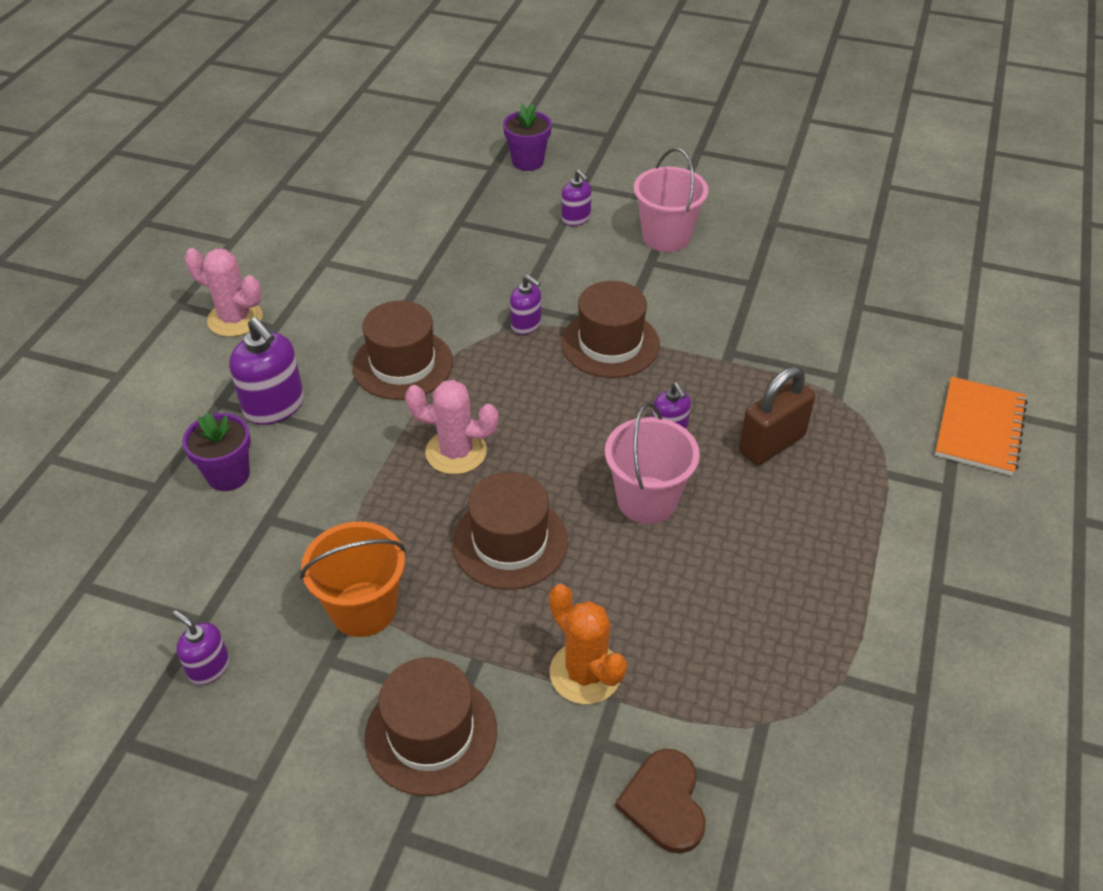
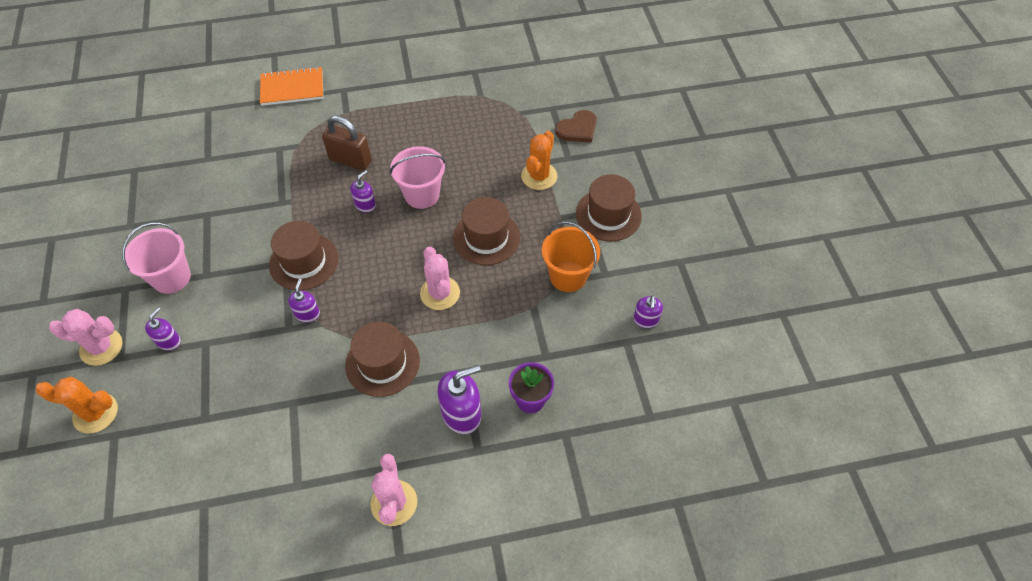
camera: 120 degrees left, 10 degrees up
(274, 406) = (462, 413): purple soap dispenser -> purple soap dispenser turned 45 degrees clockwise
(528, 161) = (95, 413): purple flower pot -> orange cactus
(606, 176) = (101, 347): none -> pink cactus

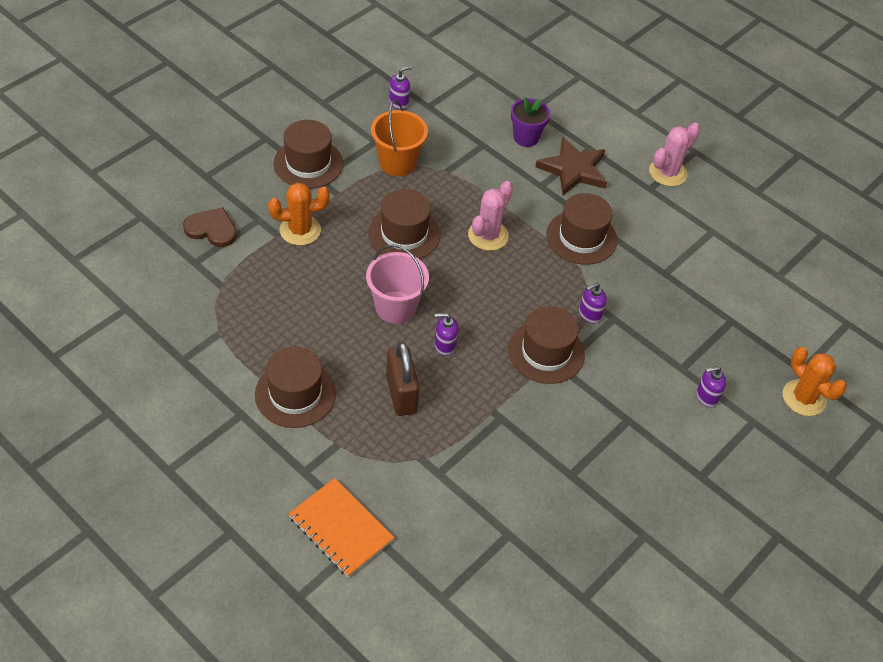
camera: 130 degrees left, 5 degrees down
(101, 347) = (761, 444): pink cactus -> none
(171, 277) = (656, 446): pink bucket -> none
(400, 110) = (295, 394): none -> brown hat
(462, 413) = (573, 169): purple soap dispenser -> brown star

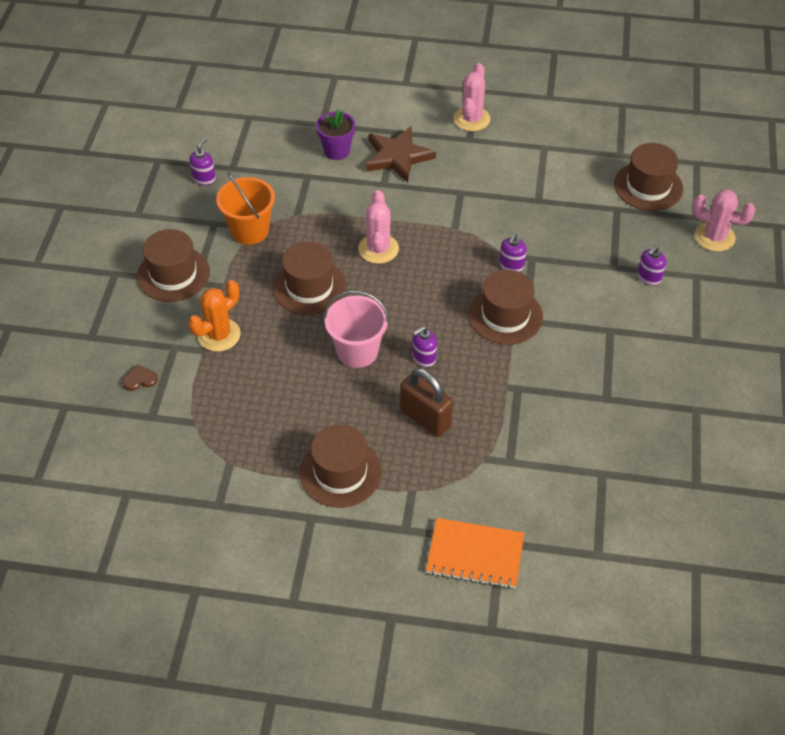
camera: 30 degrees left, 0 degrees up
(212, 229) = (140, 379): brown heart -> brown heart, size x0.59
(581, 237) = (452, 208): brown hat -> brown hat (648, 186)
(804, 398) = (714, 237): orange cactus -> pink cactus

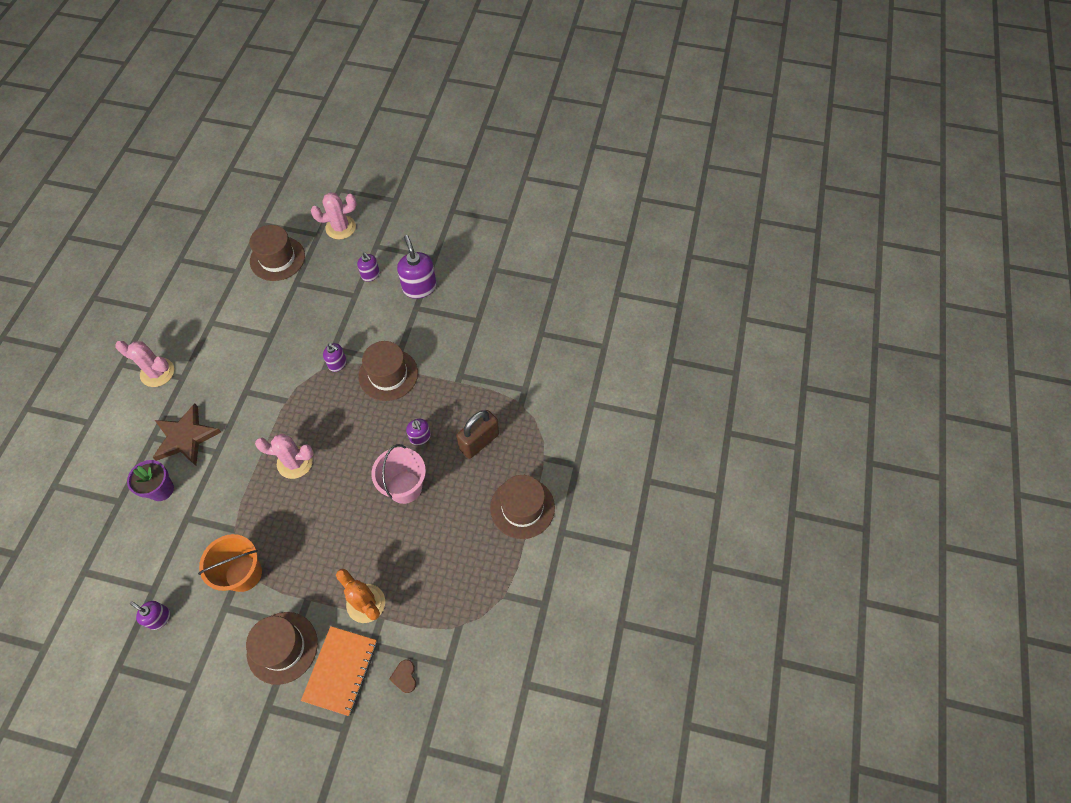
camera: 85 degrees left, 10 degrees up
(309, 287) = (326, 522): brown hat -> none
(475, 554) = (600, 421): orange notebook -> orange notebook (340, 670)
(643, 330) = (419, 287): none -> purple soap dispenser
(714, 237) = (340, 227): pink cactus -> pink cactus turned 45 degrees clockwise

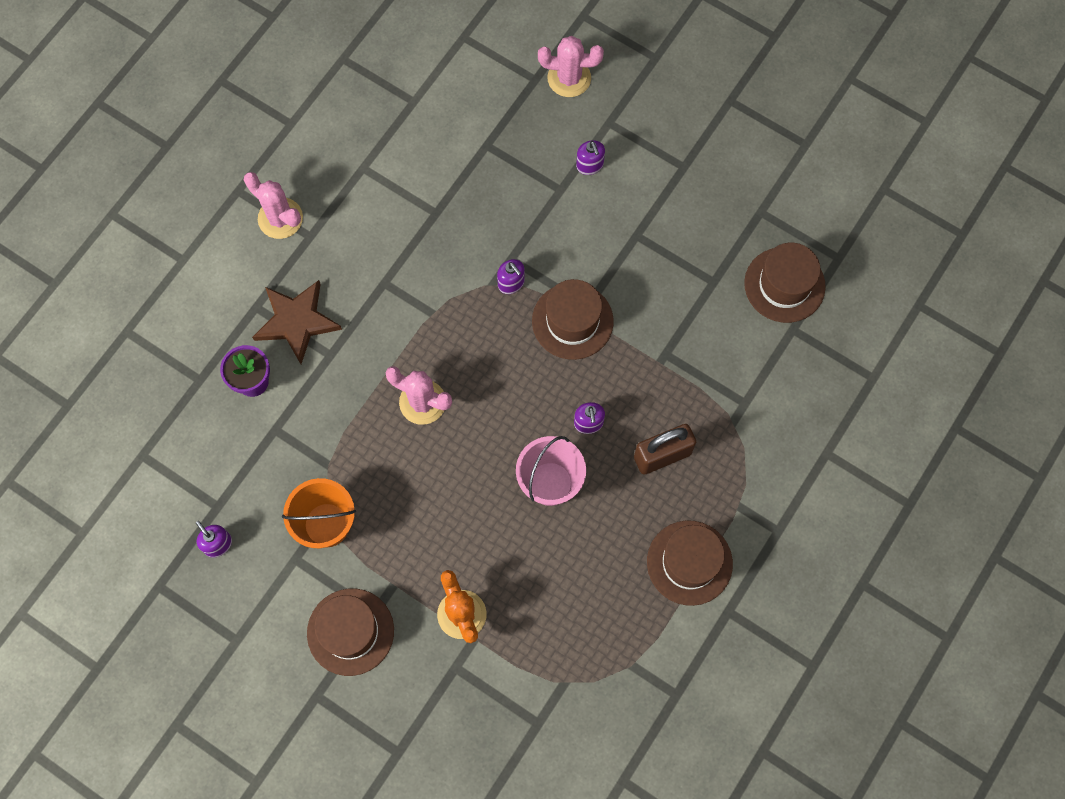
camera: 20 degrees right, 10 degrees up
(277, 258) = (472, 99): brown hat -> brown hat (784, 285)
(340, 670) = (410, 684): orange notebook -> none
(404, 676) = (483, 718): brown heart -> none
(419, 287) = (650, 206): purple soap dispenser -> none

